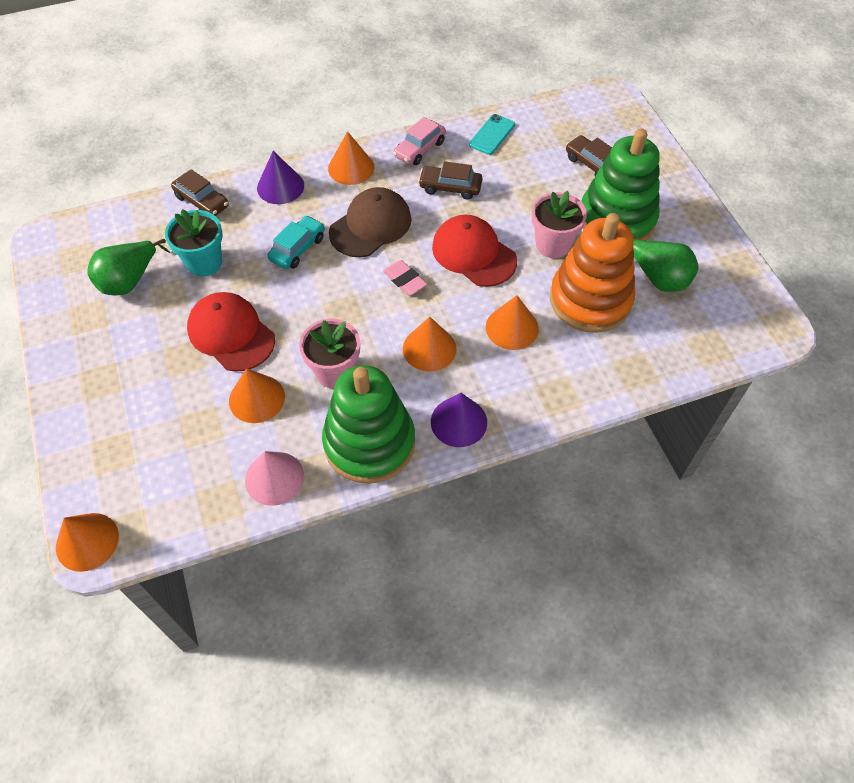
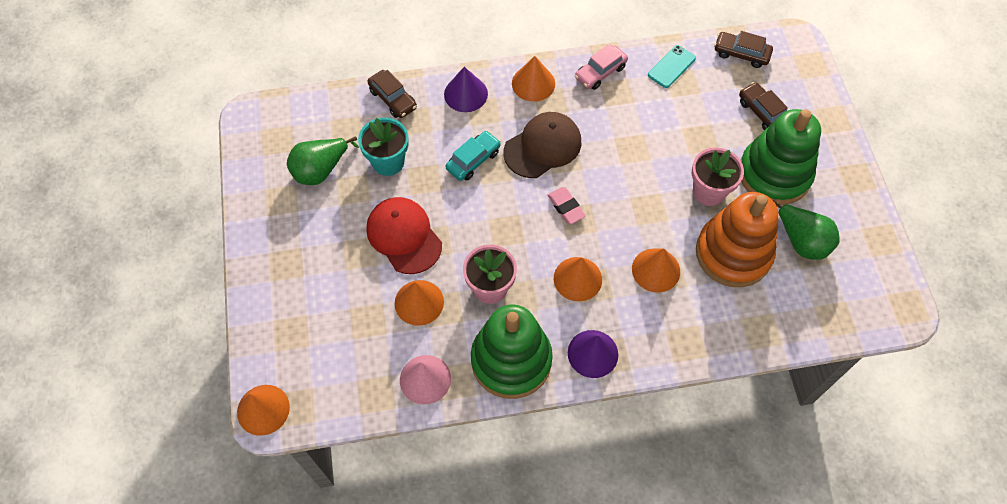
camera: 10 degrees right, 5 degrees up
(450, 187) = (622, 117): brown car -> brown car (741, 54)
(473, 254) = (633, 190): red cap -> none

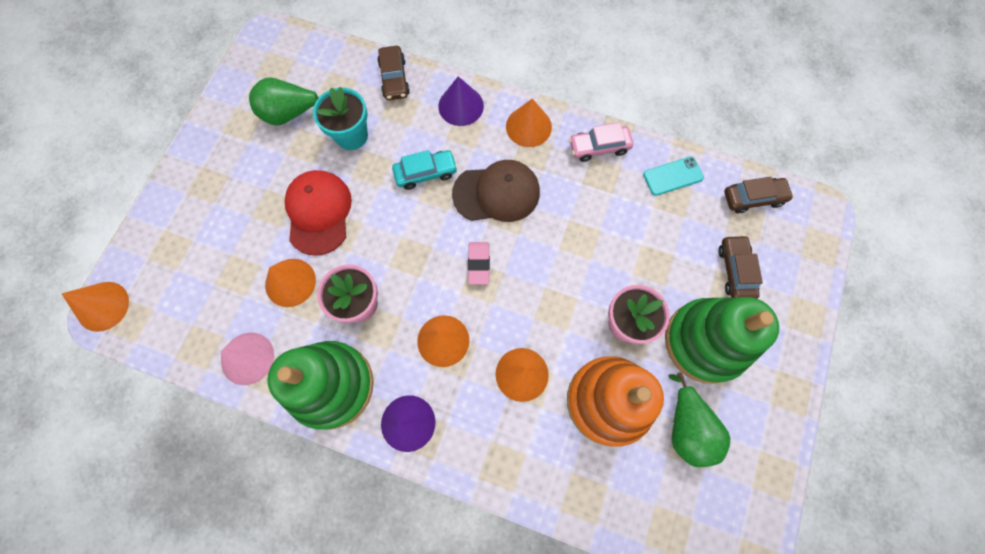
camera: 30 degrees right, 10 degrees up
(741, 54) = (753, 198): brown car -> brown car turned 120 degrees clockwise

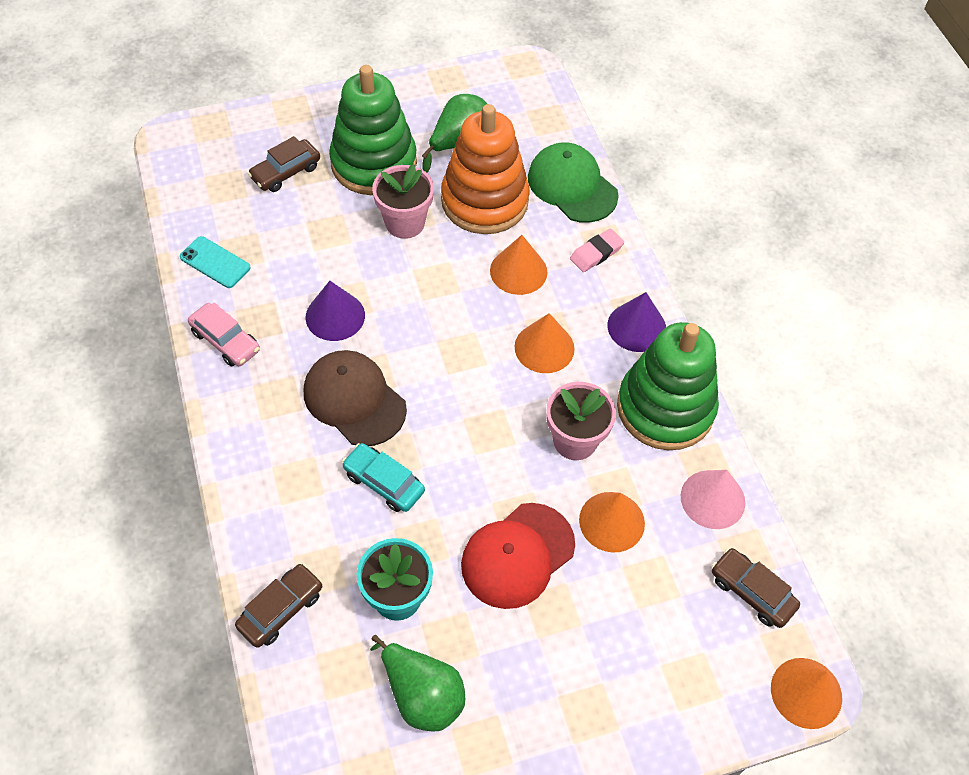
camera: 130 degrees left, 15 degrees down
(461, 106) = (268, 507): purple cone -> purple cone (335, 316)
(479, 264) = (445, 367): pink eraser -> pink eraser (596, 253)
(528, 126) = (246, 420): orange cone -> none
(577, 488) = (572, 186): none -> green cap
(753, 198) = (194, 191): brown car -> brown car (752, 592)

